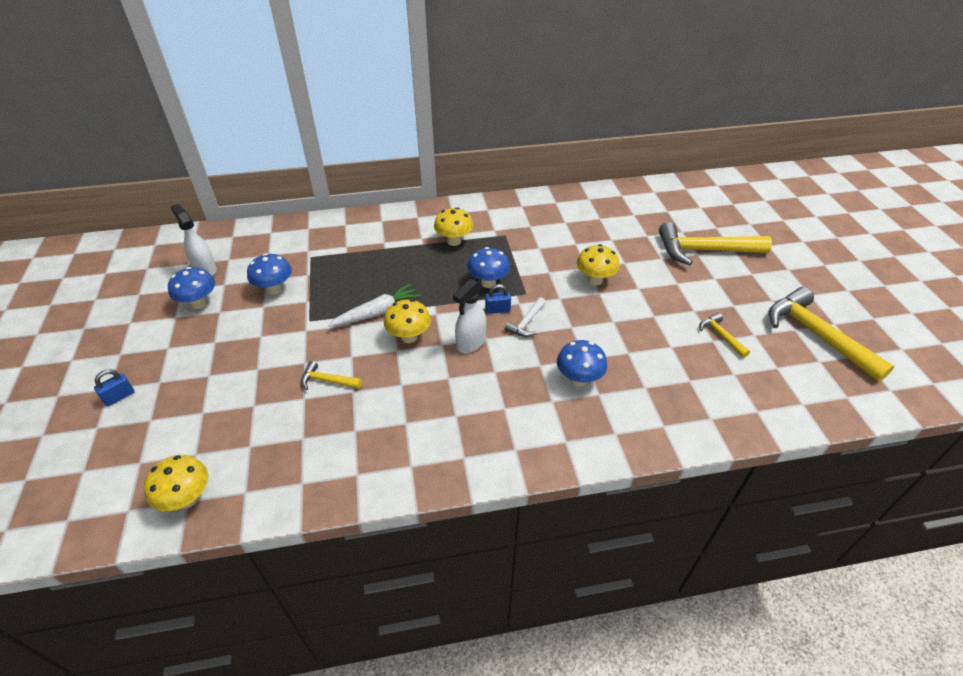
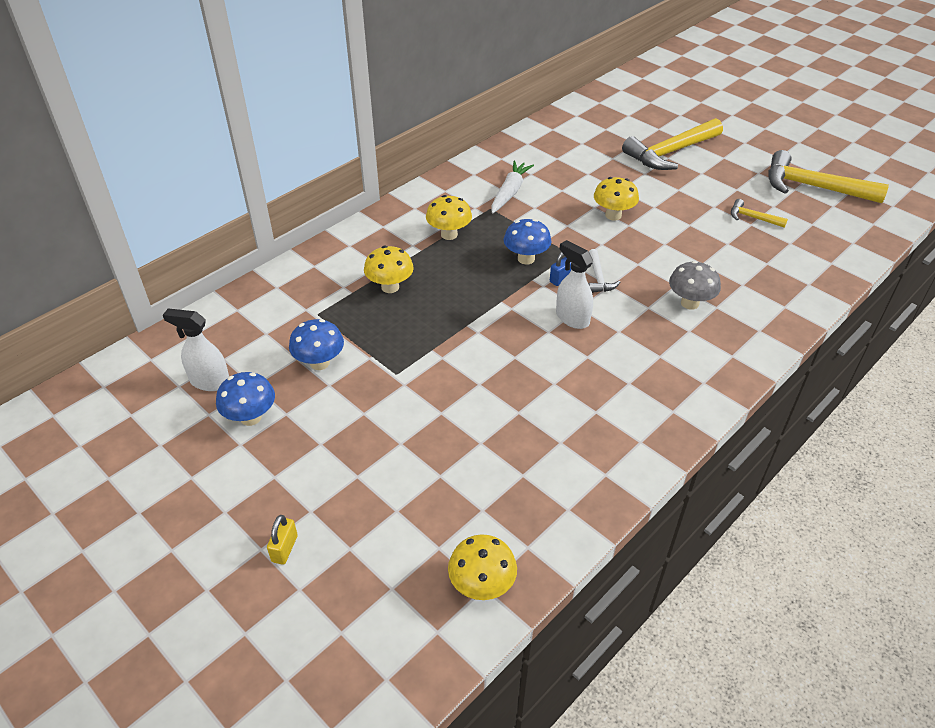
camera: 35 degrees left, 0 degrees up
(119, 396) = (284, 548): blue padlock -> yellow padlock
(327, 381) = (483, 416): yellow hammer -> none
(377, 312) = (455, 333): white carrot -> white carrot (510, 192)
(409, 337) = (512, 340): yellow mushroom -> yellow mushroom (390, 287)
(470, 343) = (572, 318): white spray bottle -> white spray bottle turned 135 degrees clockwise
(579, 379) = (689, 303): blue mushroom -> grey mushroom

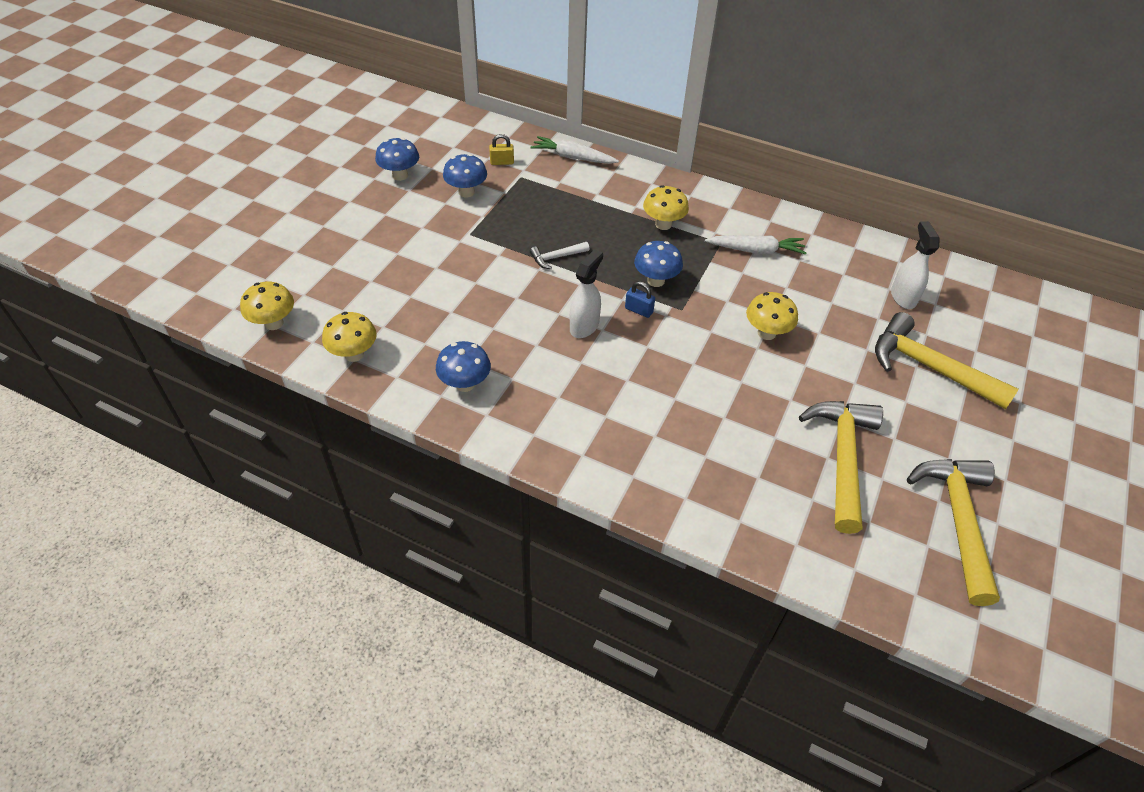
camera: 70 degrees right, 5 degrees up
(209, 381) = (428, 147): white spray bottle -> white spray bottle (903, 297)
(284, 548) = (289, 222): yellow padlock -> yellow padlock (502, 162)
(308, 268) = (573, 157): none -> white carrot
(390, 287) = (572, 206): yellow mushroom -> yellow mushroom (354, 354)
(598, 278) = (653, 336): white hammer -> white hammer (556, 257)
(629, 419) = (465, 384): none -> blue mushroom
(689, 303) = (649, 412): grey mushroom -> none
(752, 218) = (842, 458): yellow hammer -> yellow hammer, size x2.13

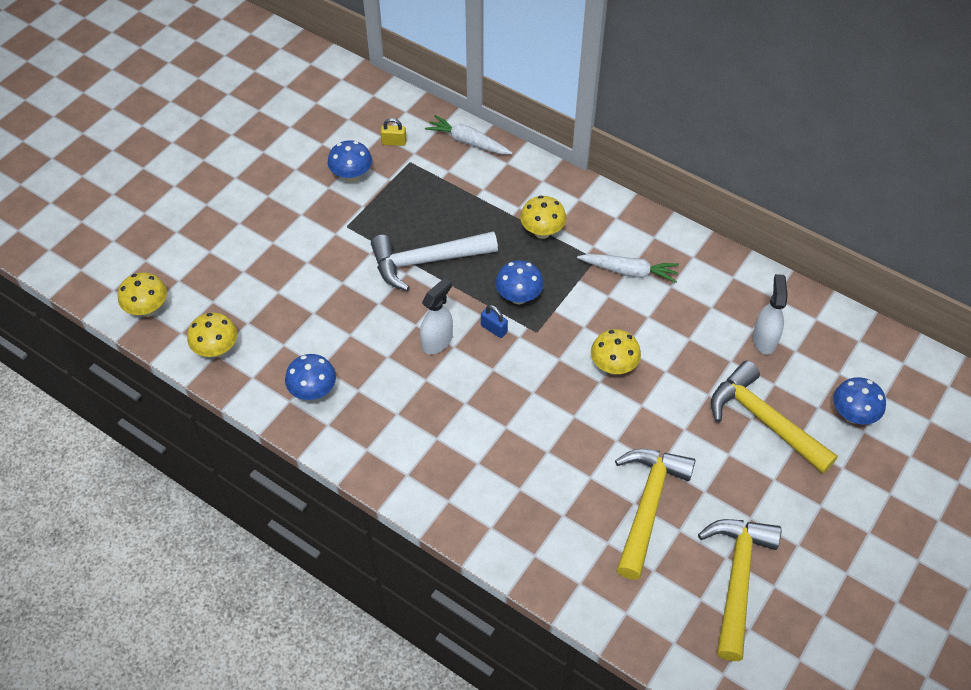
camera: 10 degrees right, 5 degrees up
(400, 175) = (289, 150): blue mushroom -> blue mushroom (852, 415)
(556, 257) = (426, 261): white hammer -> white hammer, size x2.13

